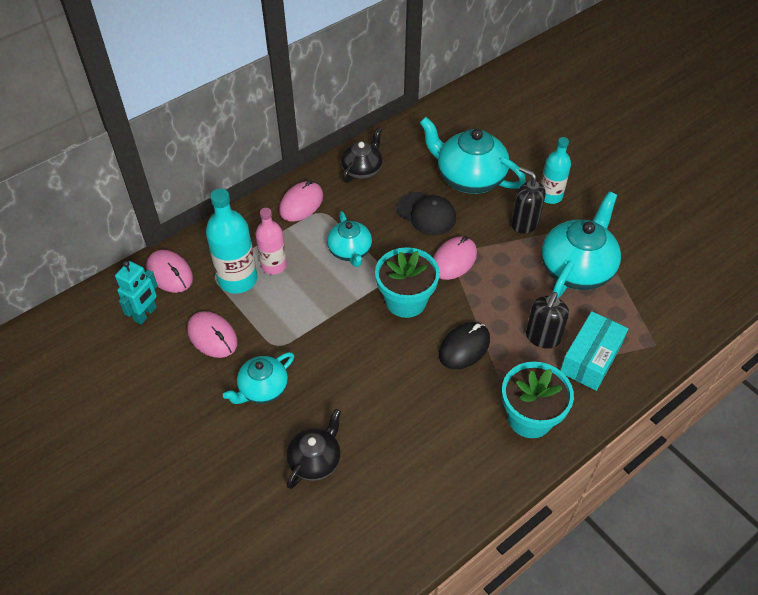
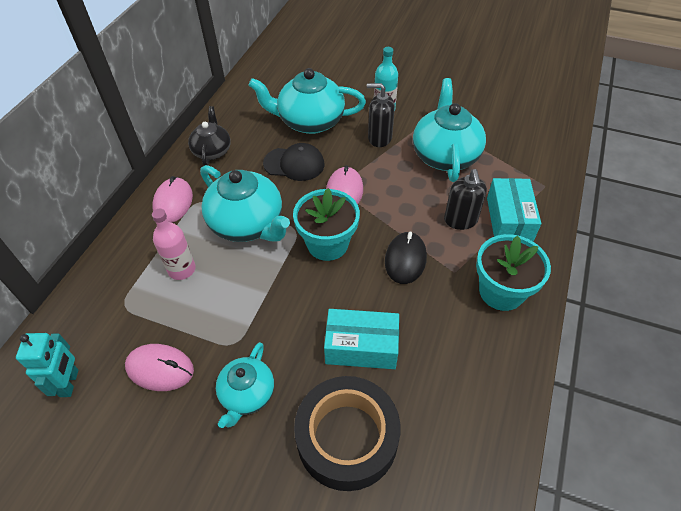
camera: 30 degrees left, 0 degrees up
(170, 273) = (73, 327): pink mouse -> none
(238, 279) = (152, 299): turquoise bottle -> none
(315, 460) = (347, 437): black teapot -> black tape
(350, 251) = (248, 224): turquoise teapot -> turquoise teapot, size x1.69
(374, 400) = (361, 347): none -> turquoise box

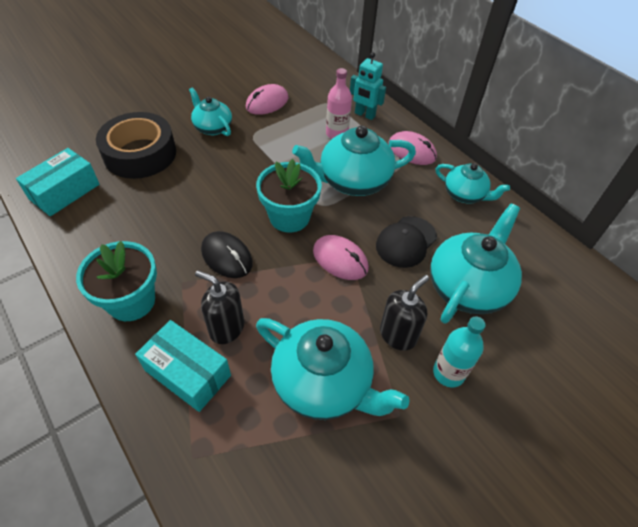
camera: 120 degrees right, 0 degrees up
(69, 383) = (292, 72): turquoise robot -> turquoise robot (364, 115)
(212, 151) = (465, 194): black teapot -> turquoise teapot
(361, 347) = (185, 189): turquoise box -> turquoise box (64, 192)

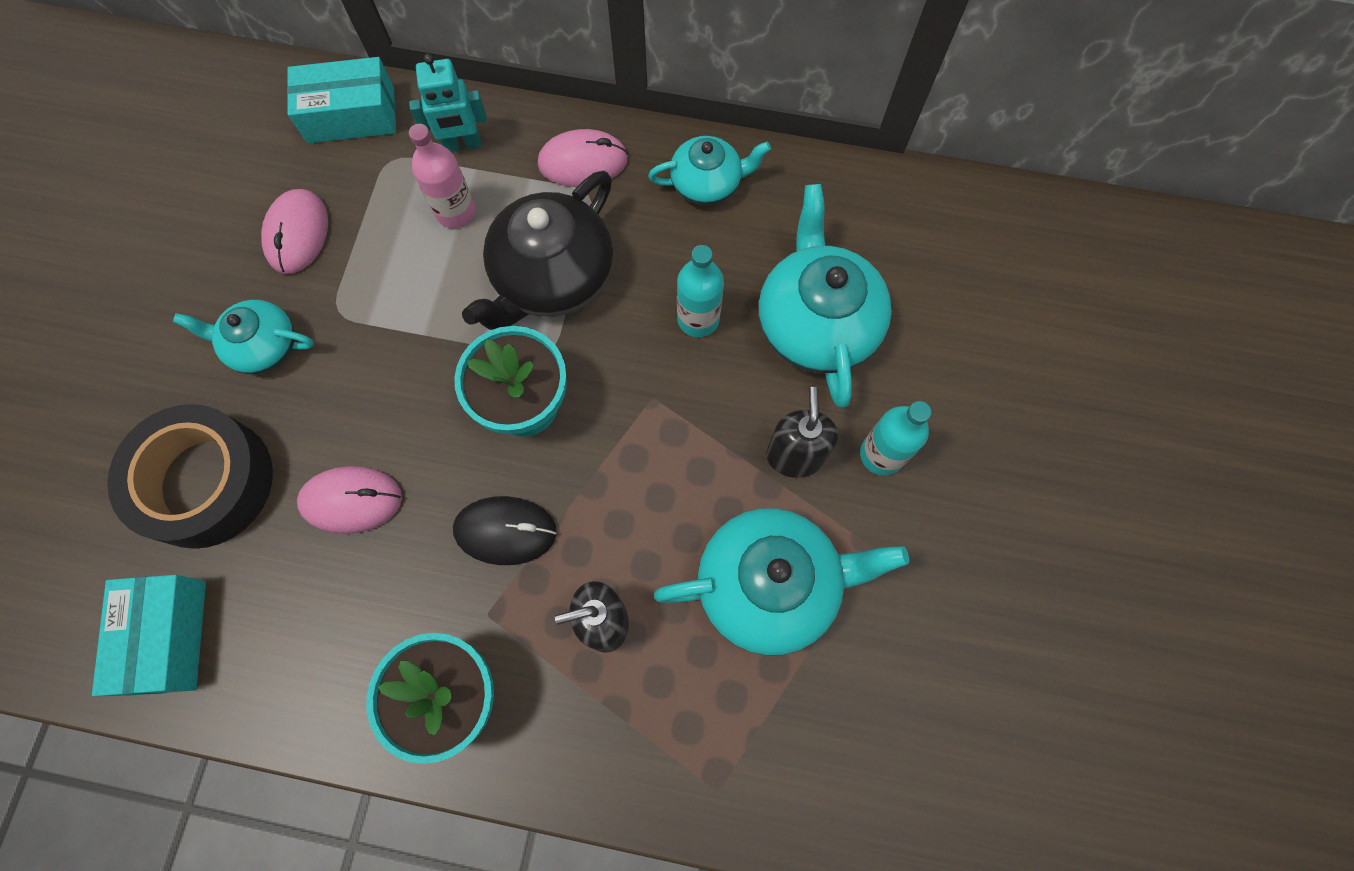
camera: 40 degrees left, 20 degrees up
(188, 373) = (616, 712): turquoise box -> turquoise box (351, 115)
(340, 259) = (645, 412): pink mouse -> pink mouse (351, 500)
(353, 181) = (552, 278): turquoise teapot -> black teapot
(406, 242) = (698, 319): black cap -> turquoise bottle

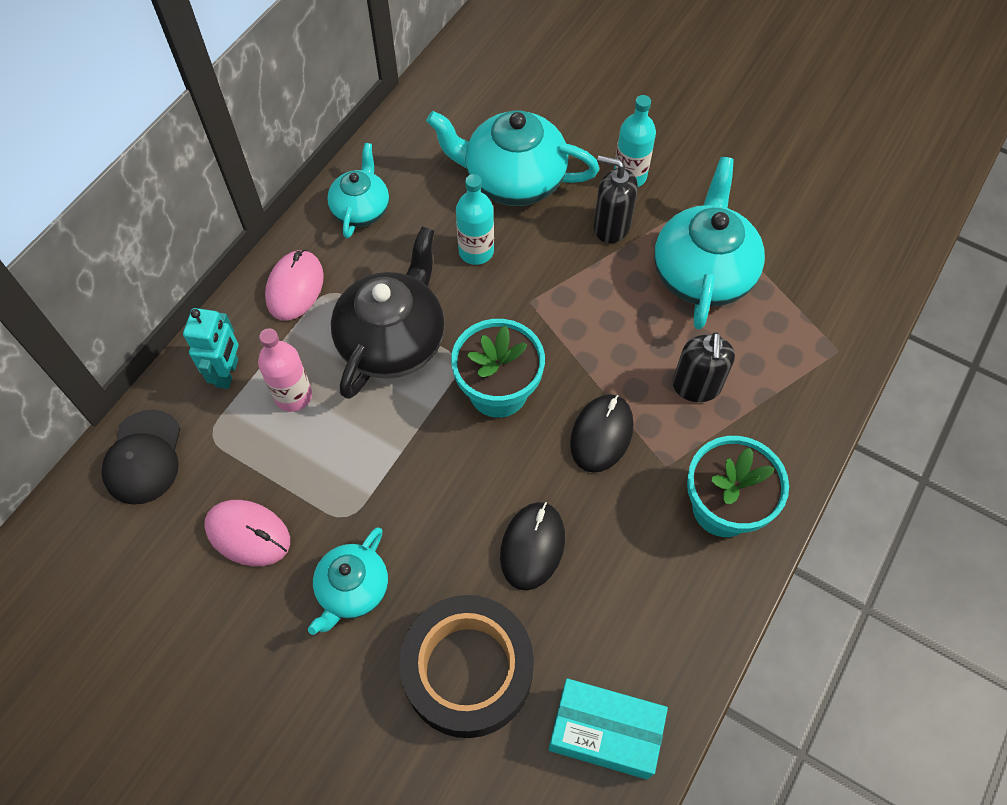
camera: 70 degrees left, 10 degrees down
(351, 115) = (143, 457): turquoise box -> black cap
(351, 500) = (532, 546): pink mouse -> black mouse
(552, 278) = (393, 340): black teapot -> black teapot turned 120 degrees counterclockwise

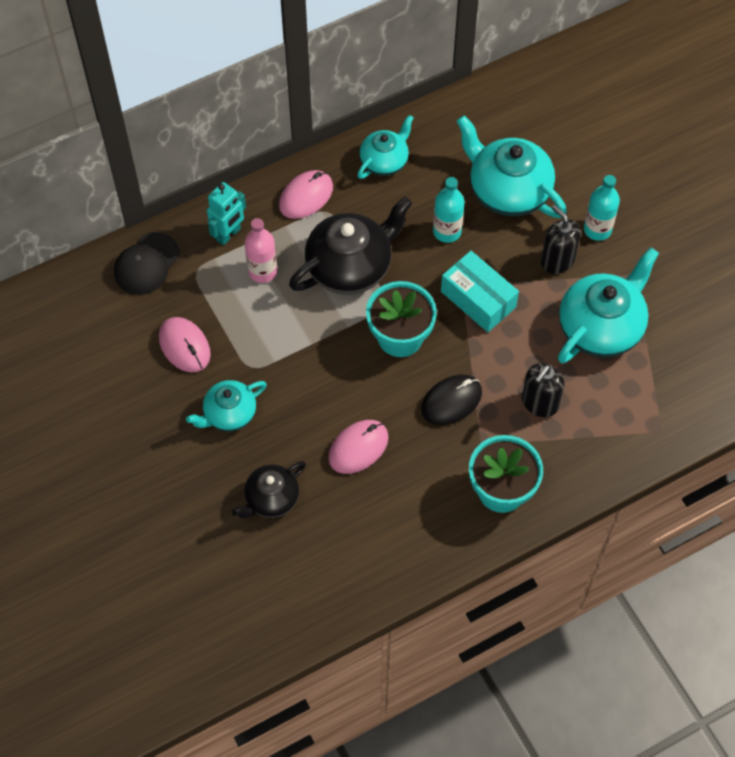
camera: 30 degrees right, 0 degrees up
(468, 670) = (271, 499): black tape -> black teapot
(532, 546) = (358, 448): black mouse -> pink mouse
(604, 732) = (332, 579): turquoise box -> turquoise box (478, 299)

